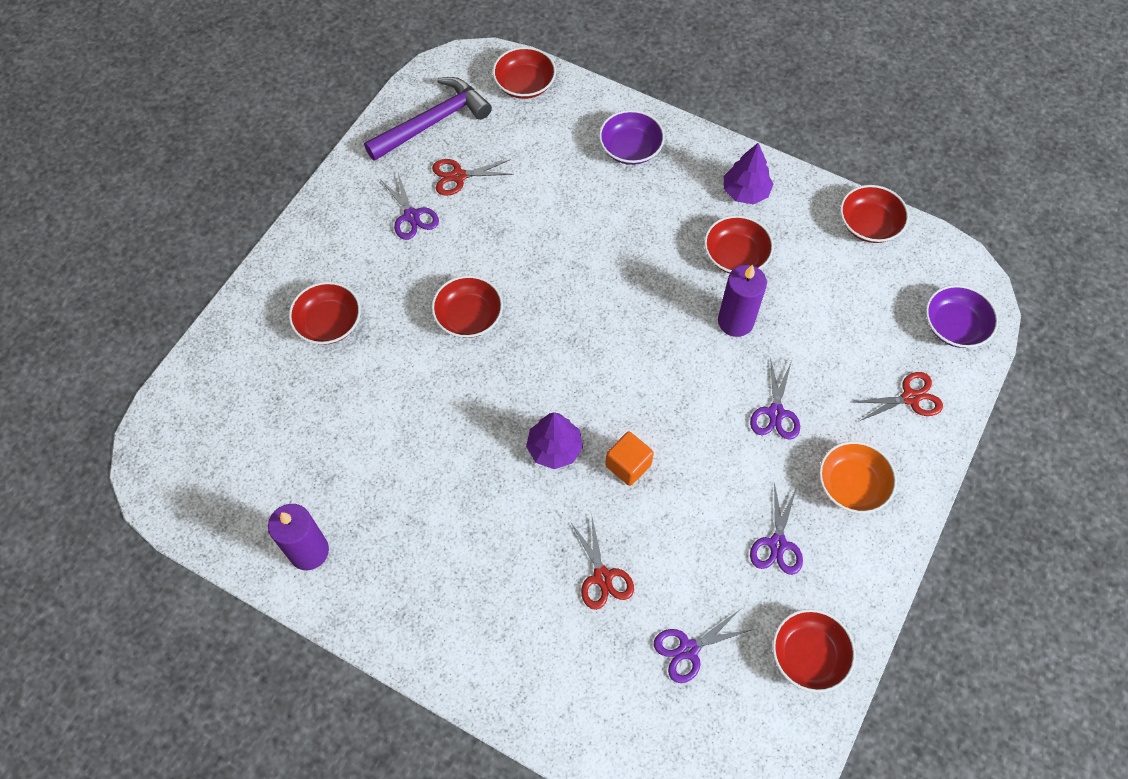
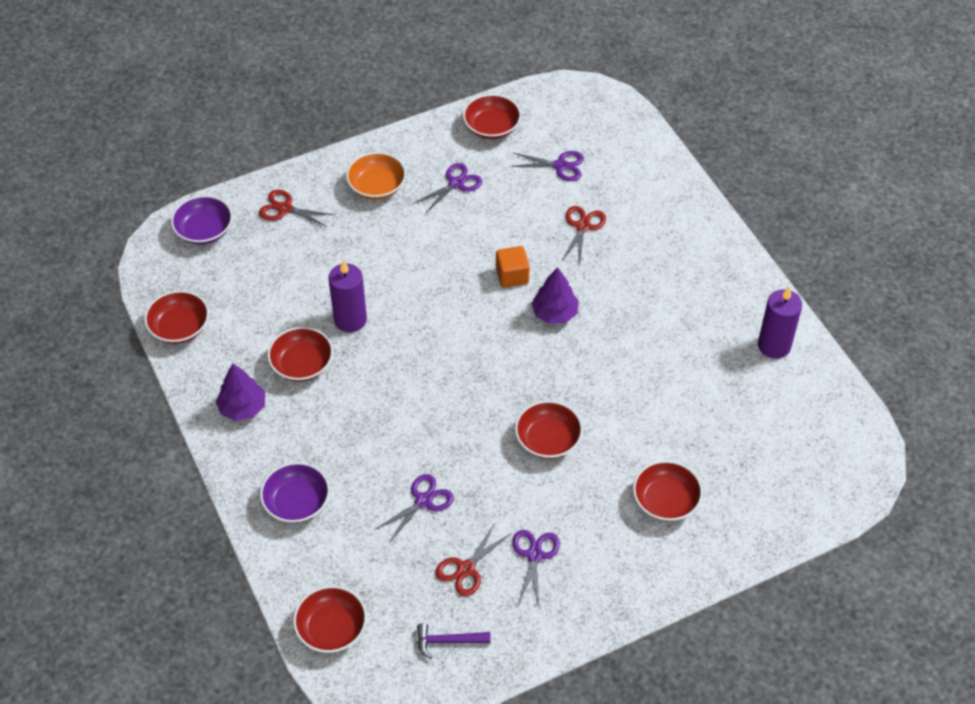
camera: 145 degrees left, 10 degrees down
(433, 122) = (448, 641): purple hammer -> purple hammer, size x0.50
(458, 176) = (466, 569): red scissors -> red scissors turned 105 degrees clockwise
(775, 413) = (382, 250): purple scissors -> purple scissors (423, 501)

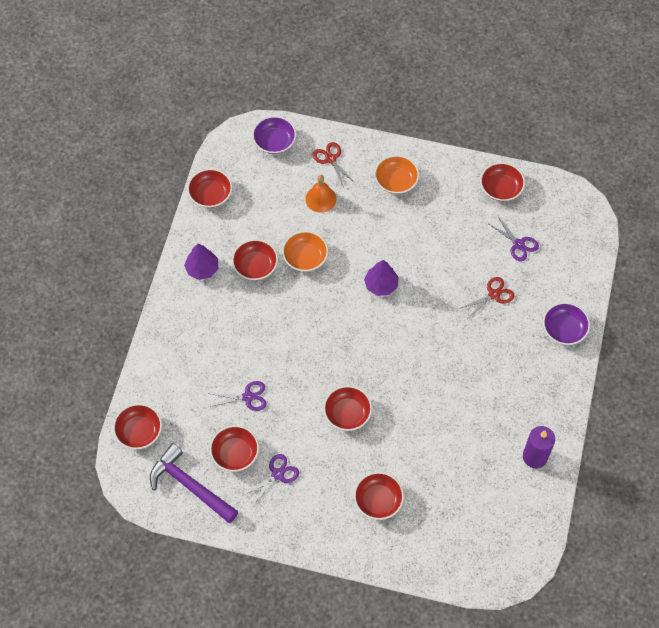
camera: 40 degrees right, 10 degrees up
(297, 502) = (182, 346): purple bowl -> purple bowl (564, 329)
(311, 253) = (320, 199): none -> orange bell
(350, 320) = (305, 257): purple candle -> orange bowl
(448, 641) = (190, 485): purple hammer -> purple hammer, size x2.00
(456, 184) = (444, 212): purple scissors -> none
(466, 569) = (235, 453): red scissors -> red bowl
(512, 276) = (421, 296): orange cube -> none
(554, 313) = (424, 338): purple tree -> purple tree (381, 285)

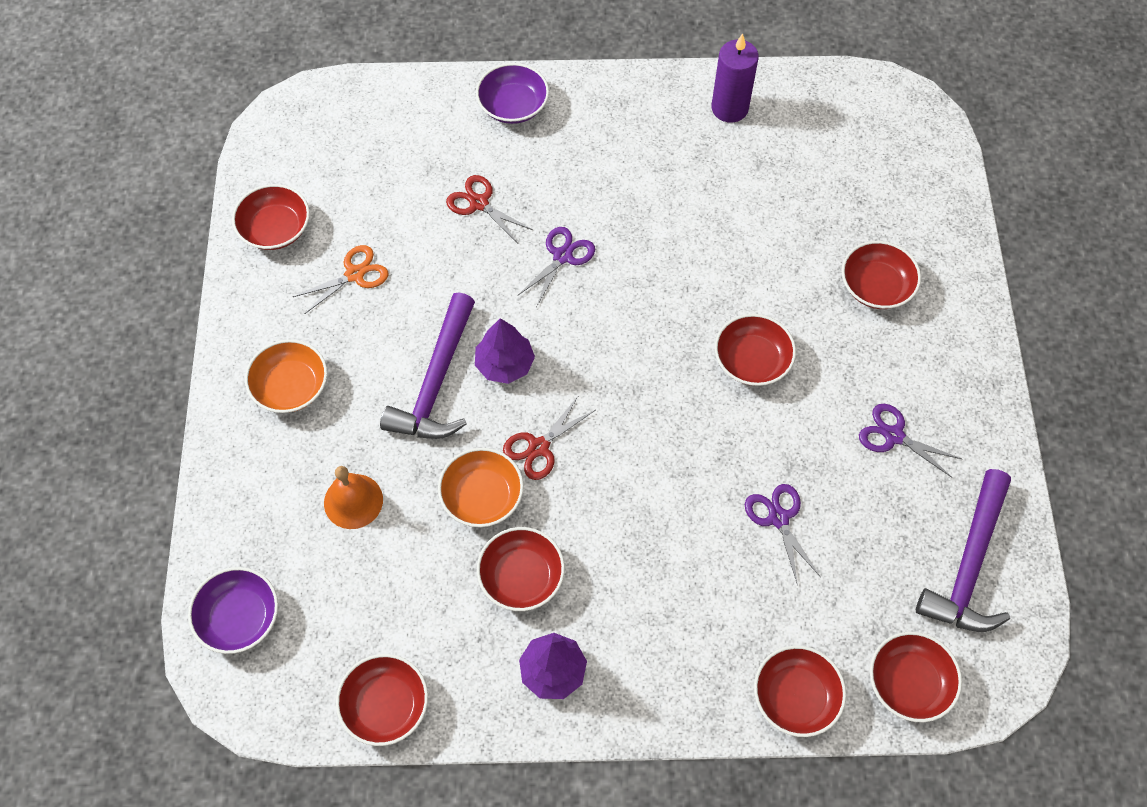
camera: 105 degrees left, 0 degrees up
(235, 453) = (884, 510): red bowl -> red bowl (795, 697)
(331, 159) = (262, 505): red scissors -> red scissors (539, 447)
(379, 249) = (436, 383): none -> purple hammer
(460, 222) = (355, 274): none -> orange scissors
(518, 244) = (378, 187): purple scissors -> purple scissors (562, 256)

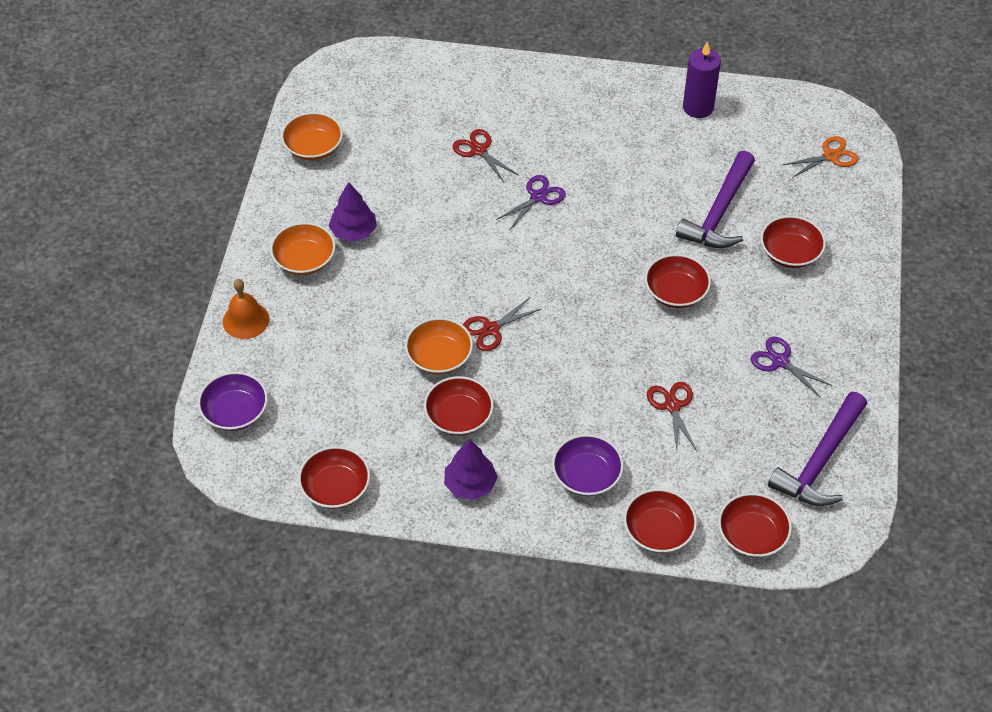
camera: 10 degrees right, 10 degrees down
(275, 229) = (313, 147): red bowl -> orange bowl
(353, 501) = (338, 345): orange bell -> orange bell (246, 320)
(355, 274) = (369, 188): orange scissors -> orange scissors (830, 156)
(436, 383) = (419, 273): purple hammer -> purple hammer (719, 213)
(504, 364) = (476, 267): purple tree -> purple tree (353, 231)
(513, 106) = (520, 83): purple bowl -> purple bowl (586, 475)
(778, 518) = (672, 406): purple scissors -> red scissors

